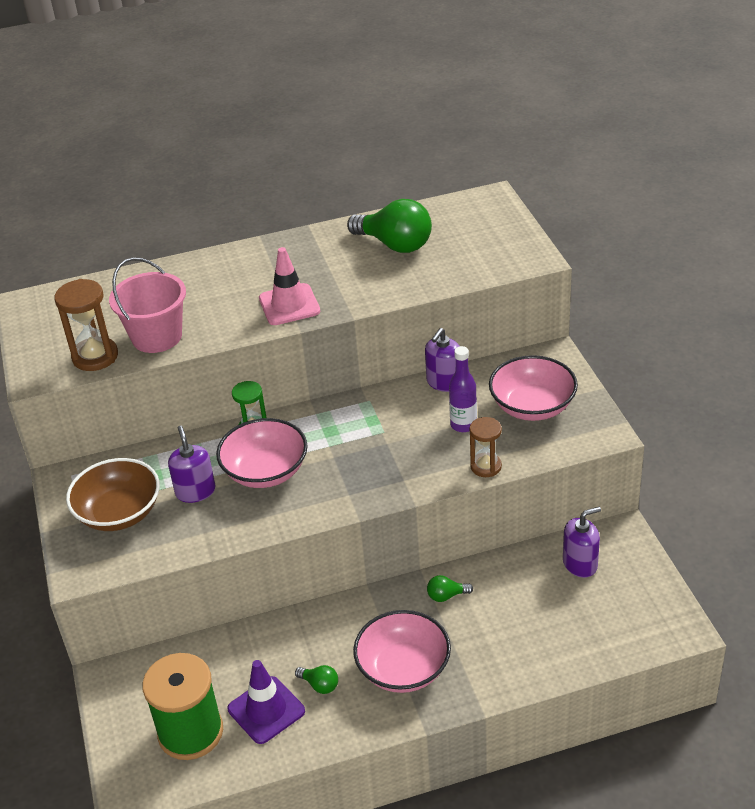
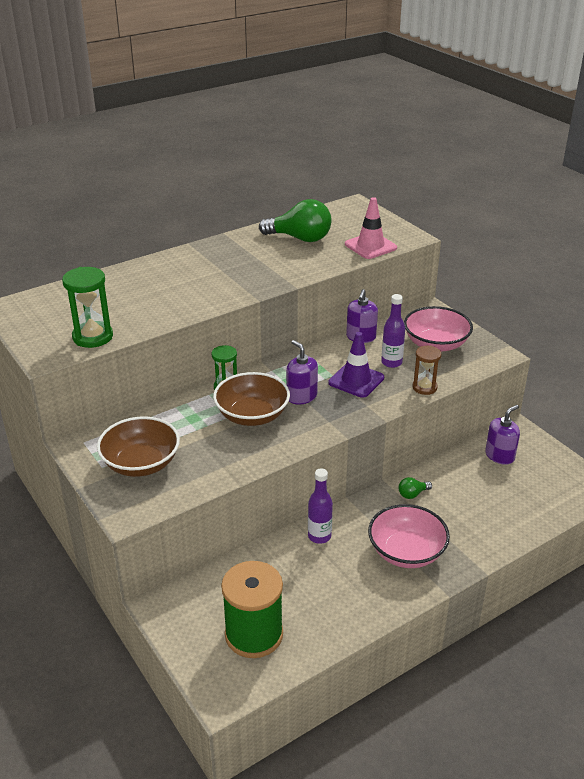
camera: 20 degrees left, 5 degrees down
(95, 357) = (93, 337): brown hourglass -> green hourglass
(157, 337) = (140, 317): pink bucket -> none
(195, 491) = (200, 438): purple soap dispenser -> purple soap dispenser (301, 396)
(265, 471) = (252, 415): pink bowl -> brown bowl
(266, 710) = (310, 604): purple traffic cone -> purple traffic cone (356, 380)
(289, 305) = (239, 284): pink traffic cone -> pink traffic cone (370, 246)
(313, 629) = (319, 536): none -> purple bottle
(320, 685) = (345, 577): green light bulb -> none

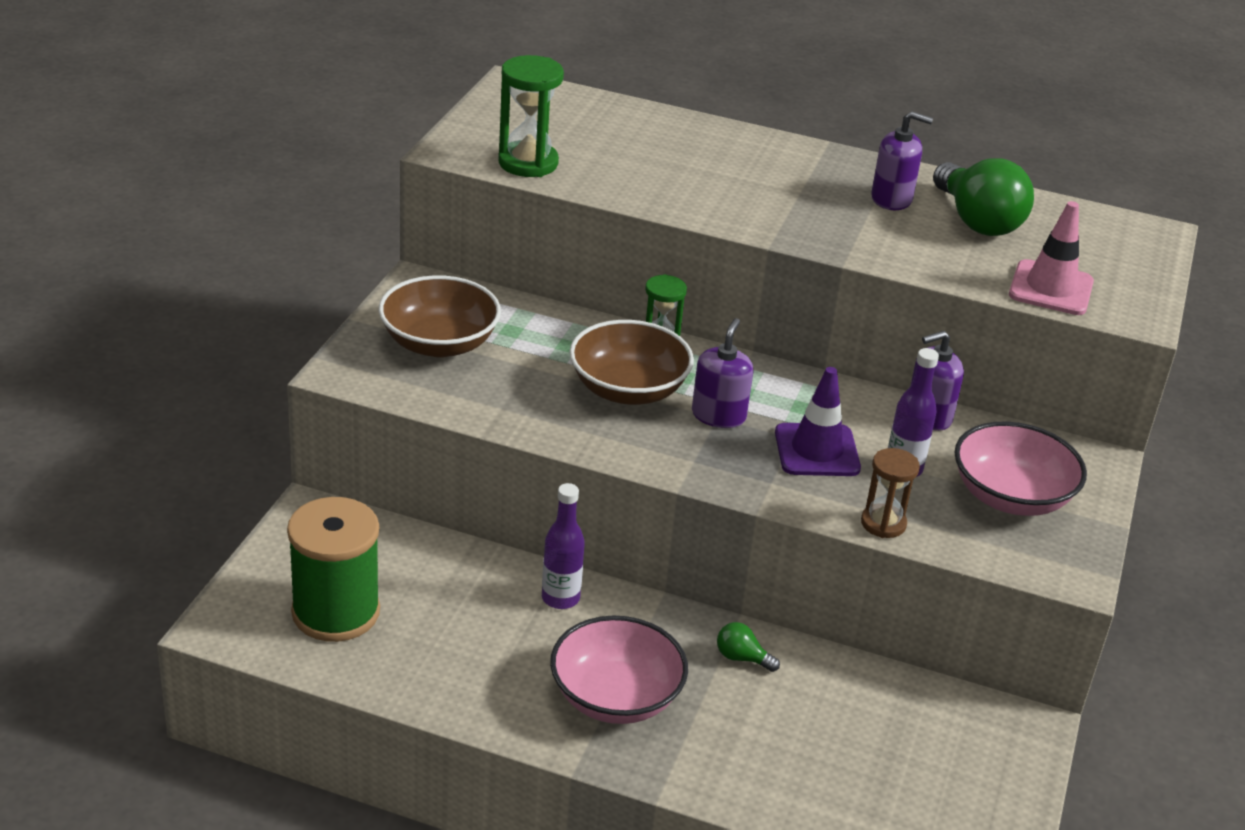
camera: 50 degrees right, 0 degrees up
(499, 456) = (939, 725): purple soap dispenser -> purple soap dispenser (891, 199)

